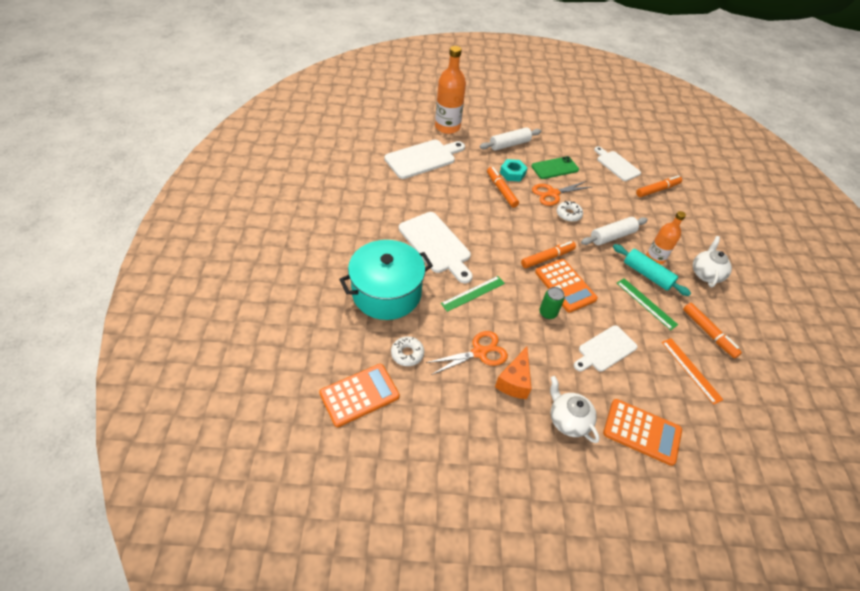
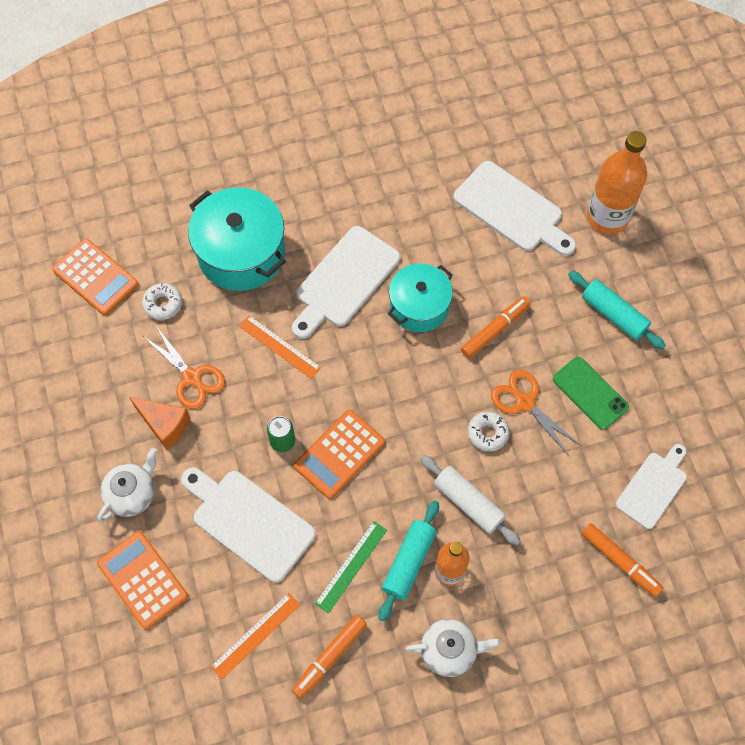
camera: 75 degrees right, 15 degrees up
(471, 216) = (419, 306): none -> turquoise pot
(473, 293) = (279, 346): green ruler -> orange ruler
(509, 144) = (613, 314): white rolling pin -> turquoise rolling pin
(512, 173) = (543, 336): turquoise nut -> none
(514, 381) = (164, 425): orange cheese -> orange cheese turned 150 degrees counterclockwise
(547, 258) = (382, 422): orange marker -> none
(605, 350) = (249, 521): white cutting board -> white cutting board, size x1.53
(642, 432) = (143, 580): orange calculator -> orange calculator turned 135 degrees clockwise

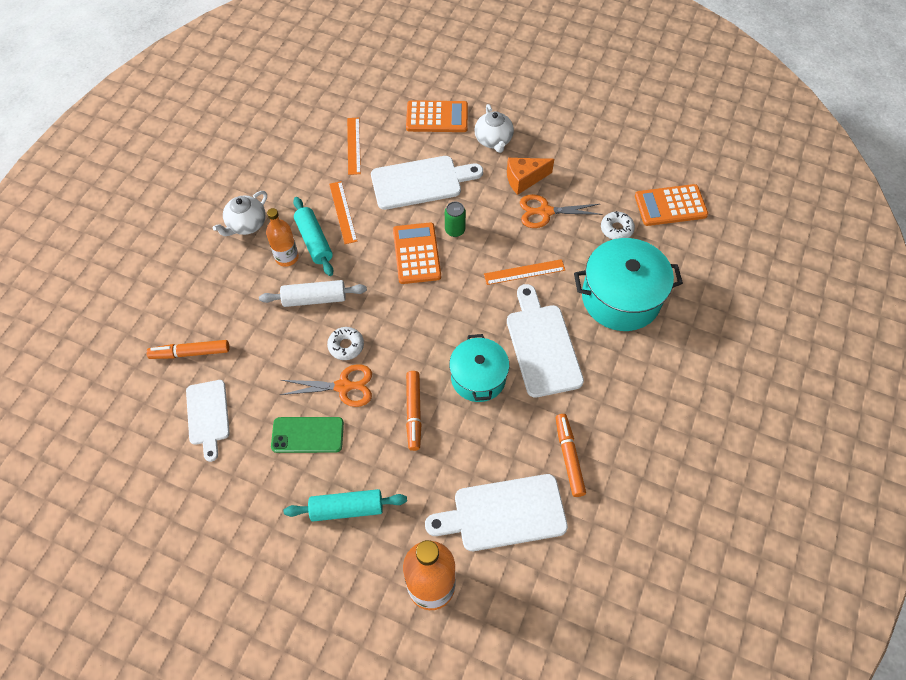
camera: 130 degrees right, 5 degrees down
(329, 657) = (306, 169): orange marker -> orange marker (569, 457)
(351, 566) = (343, 212): green ruler -> orange ruler

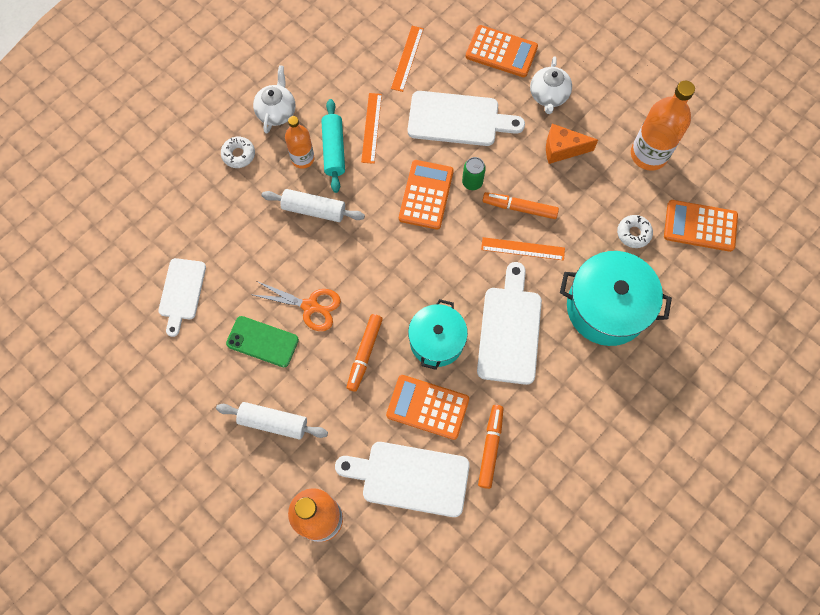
camera: 20 degrees right, 10 degrees up
(190, 353) = (185, 226): orange marker -> orange marker (519, 208)
(246, 224) = (276, 112): white teapot -> white teapot turned 135 degrees clockwise
(346, 346) = (326, 267): white donut -> white donut (238, 155)
(347, 508) = (273, 422): turquoise rolling pin -> white rolling pin
(494, 441) = (427, 407): none -> orange calculator
(545, 212) = (569, 191): orange scissors -> none
(601, 162) = (649, 154): none -> orange bottle

